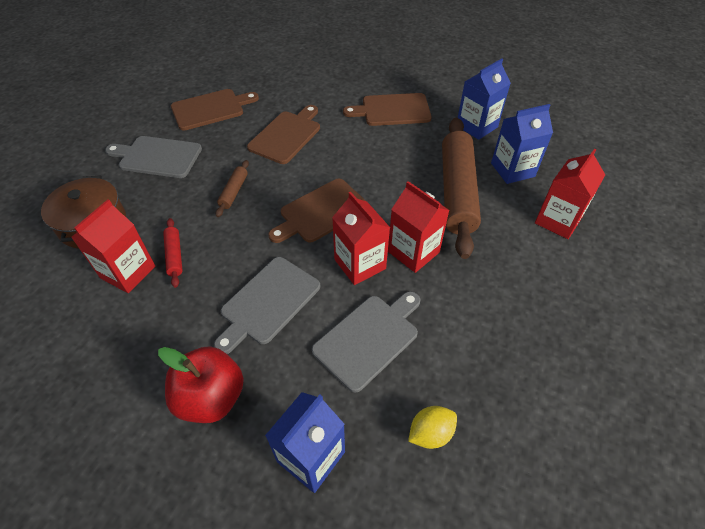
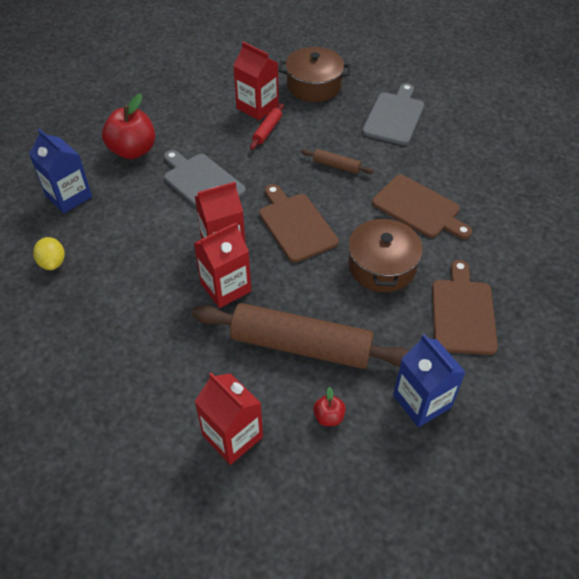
camera: 100 degrees right, 0 degrees up
(174, 255) = (267, 130): red rolling pin -> red rolling pin turned 60 degrees counterclockwise
(210, 109) = (470, 151): brown cutting board -> none
(358, 153) = (382, 266): none -> brown pot
(369, 338) = (145, 239): grey cutting board -> none
(512, 170) = (328, 417): blue carton -> red apple

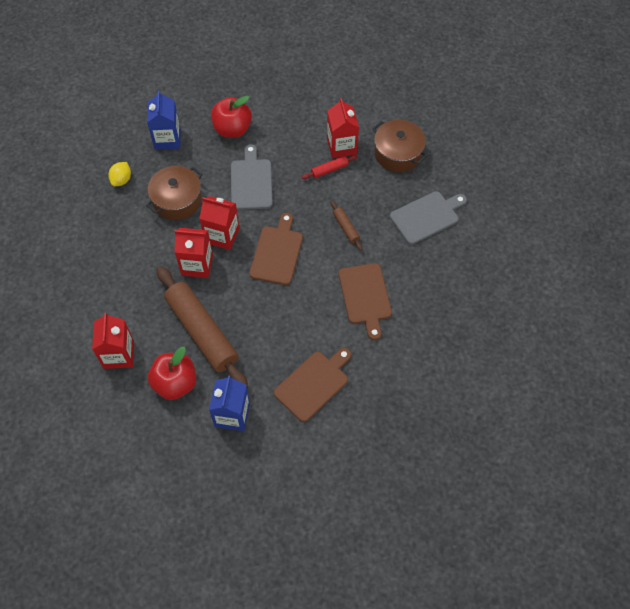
camera: 40 degrees right, 10 degrees up
(328, 417) = (175, 383): red apple -> red apple, size x2.13
(382, 266) = (298, 318): brown pot -> brown pot (177, 200)

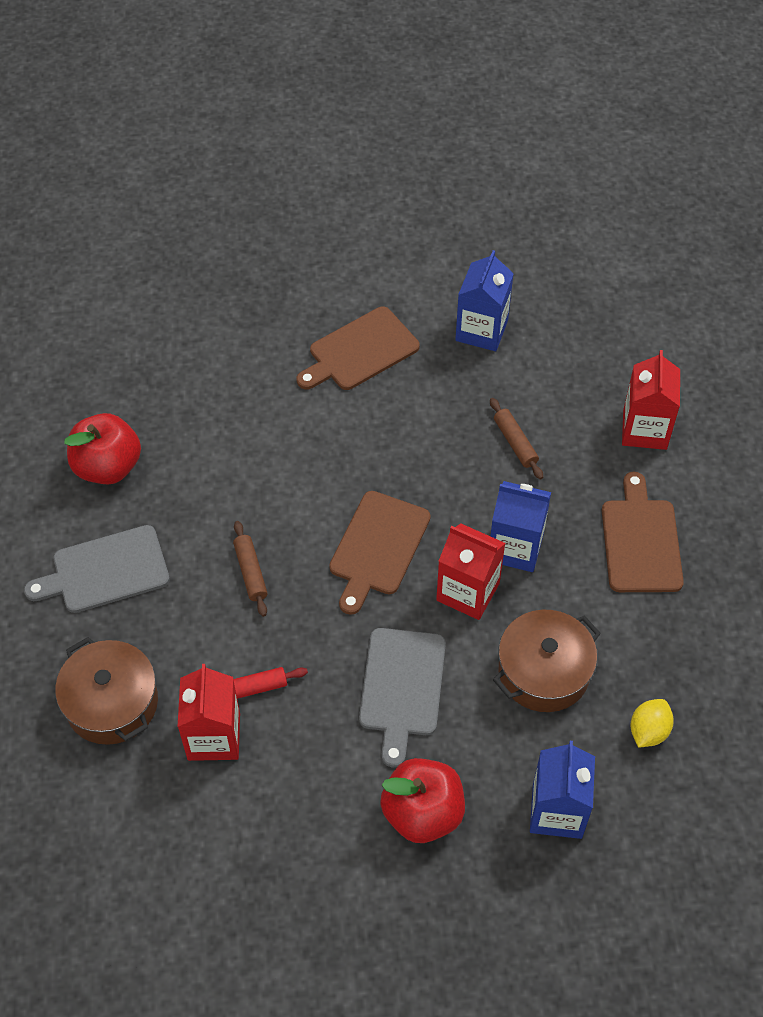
camera: 170 degrees left, 5 degrees down
(175, 383) = (560, 380): red apple -> red apple (108, 467)
(197, 265) = (515, 547): red carton -> blue carton
(202, 332) = (515, 443): brown rolling pin -> brown rolling pin, size x0.42
(365, 296) = (251, 456): brown cutting board -> brown cutting board (640, 541)

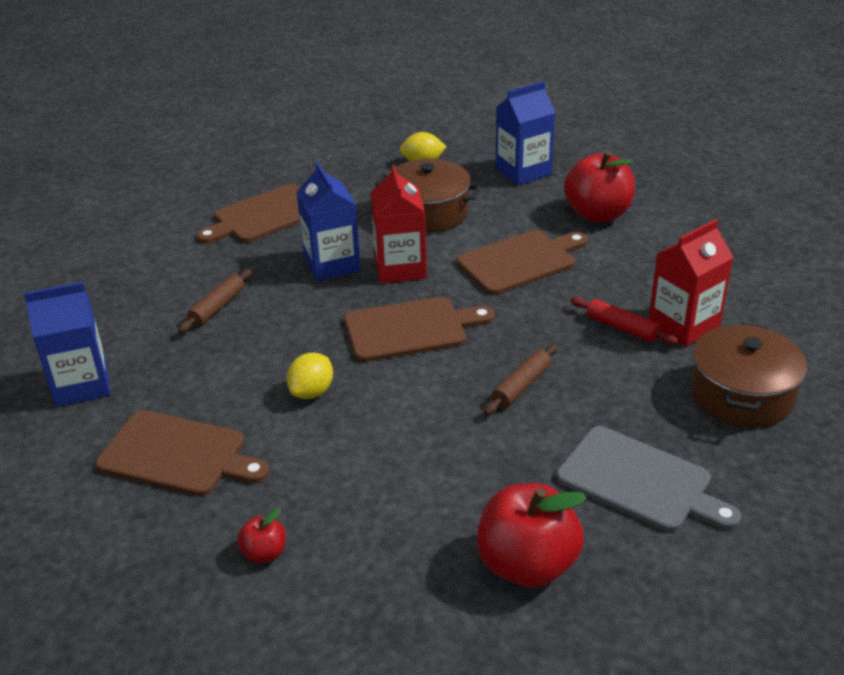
camera: 125 degrees left, 20 degrees down
(236, 355) = (264, 553): none -> red apple
(358, 448) = (312, 392): none -> yellow lemon
(402, 687) = (520, 261): grey cutting board -> brown cutting board
(644, 429) = (142, 252): red carton -> none

